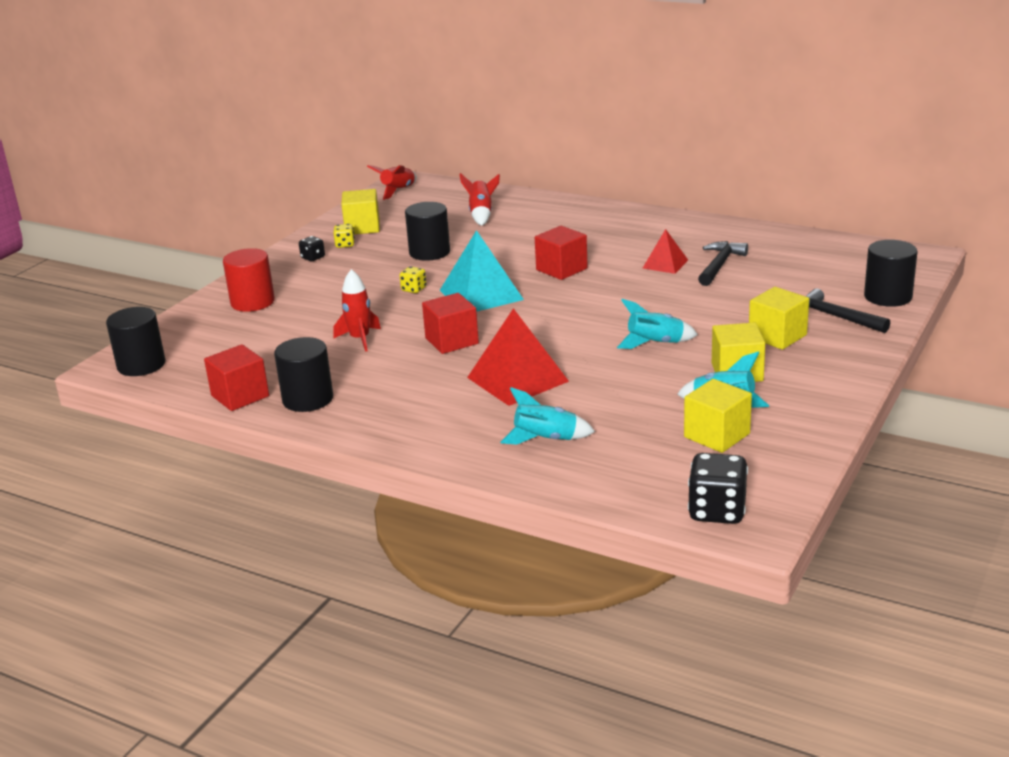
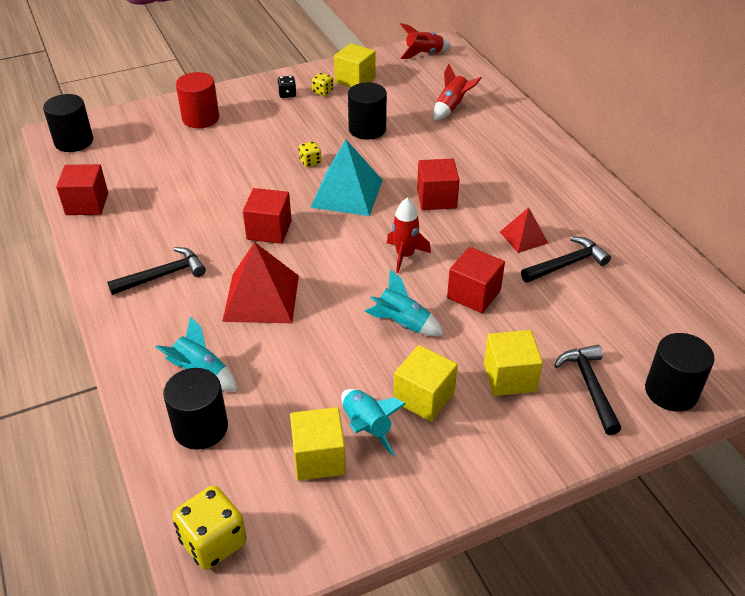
camera: 35 degrees right, 15 degrees up
(308, 399) = (117, 232): black cylinder -> black cylinder (200, 428)
(360, 339) = (217, 192): red rocket -> red rocket (405, 255)
(404, 404) = (163, 275): none -> black hammer
(681, 307) = (474, 294): none -> red cube
(717, 511) = (213, 542): black dice -> yellow dice

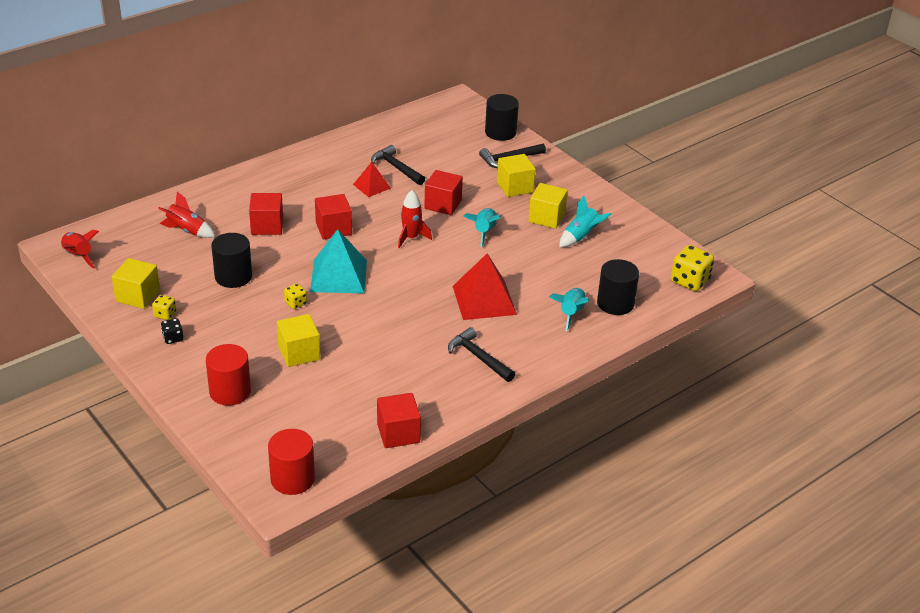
camera: 105 degrees left, 5 degrees down
(74, 141) = (292, 479): black cylinder -> red cylinder
(269, 230) = (402, 310): red cube -> red cube (267, 226)
(319, 458) = (613, 252): yellow cube -> yellow cube (299, 353)

